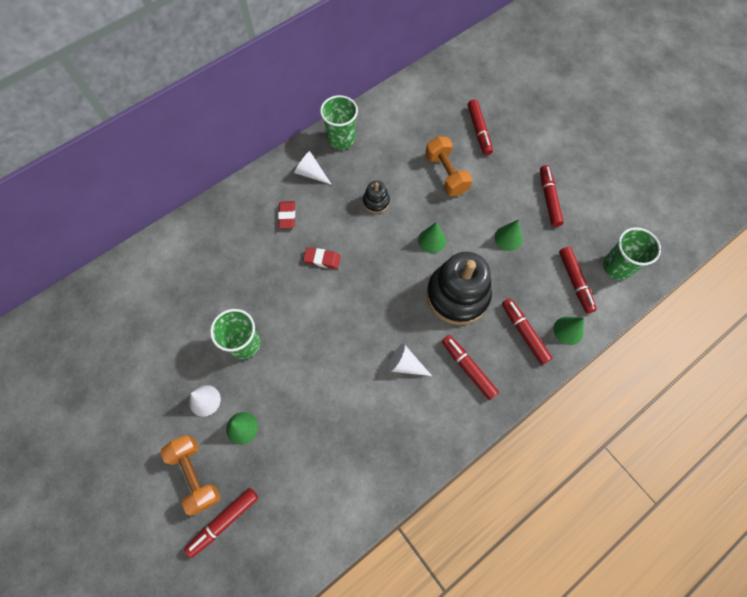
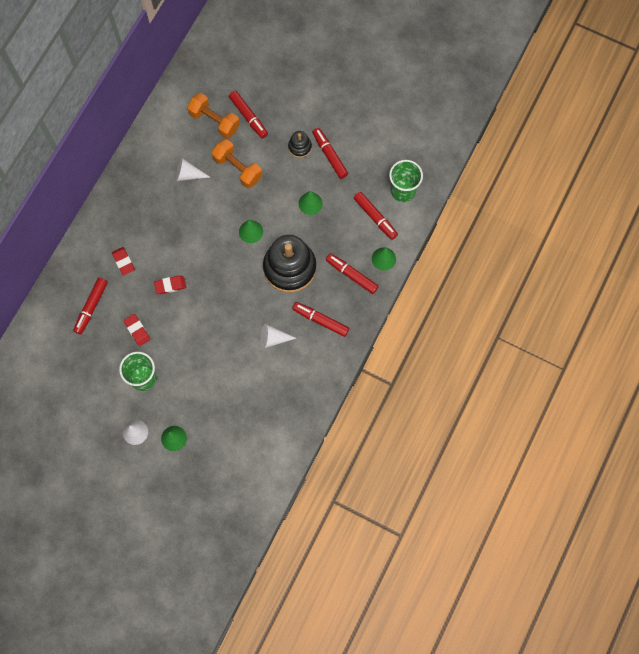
camera: 25 degrees left, 5 degrees up
(196, 475) = (157, 484): orange dumbbell -> orange dumbbell (214, 121)
(224, 521) = (194, 504): red marker -> red marker (91, 307)
(264, 290) = (137, 330): none -> red eraser
(311, 173) = (124, 216): white cone -> white cone (188, 174)
(341, 139) = (135, 174): green cup -> none
(376, 202) = (191, 218): black stacking toy -> black stacking toy (300, 147)

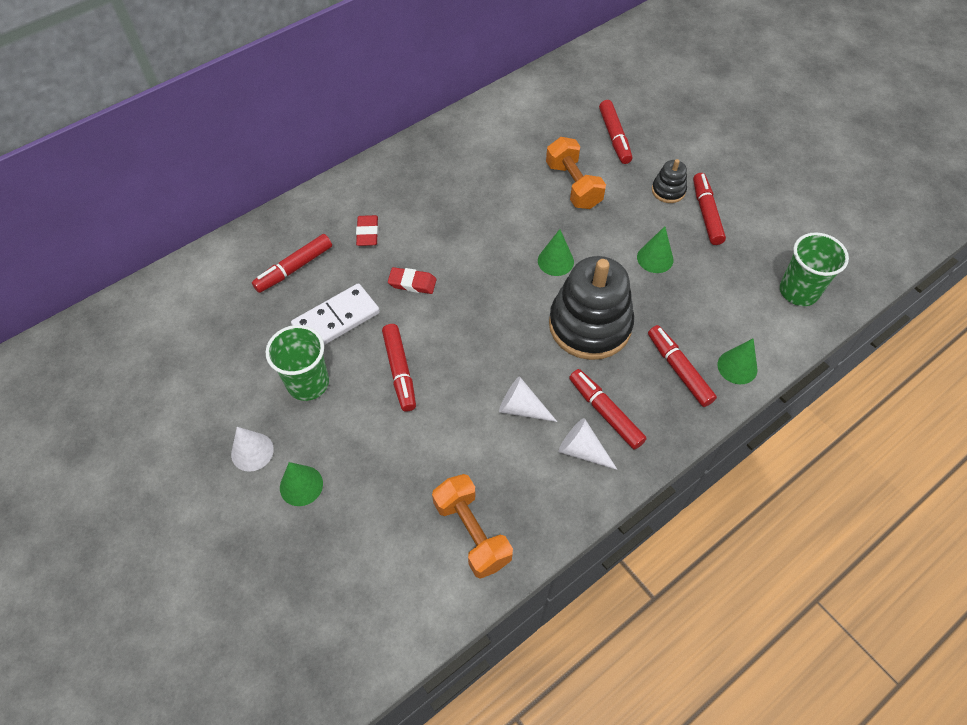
camera: 25 degrees right, 15 degrees down
(137, 330) = (336, 319): red eraser -> white domino
(188, 174) = (505, 170): white cone -> white cone (582, 450)
(214, 121) = (568, 127): orange dumbbell -> orange dumbbell (472, 532)
(375, 217) = (744, 309): red marker -> red marker (400, 371)

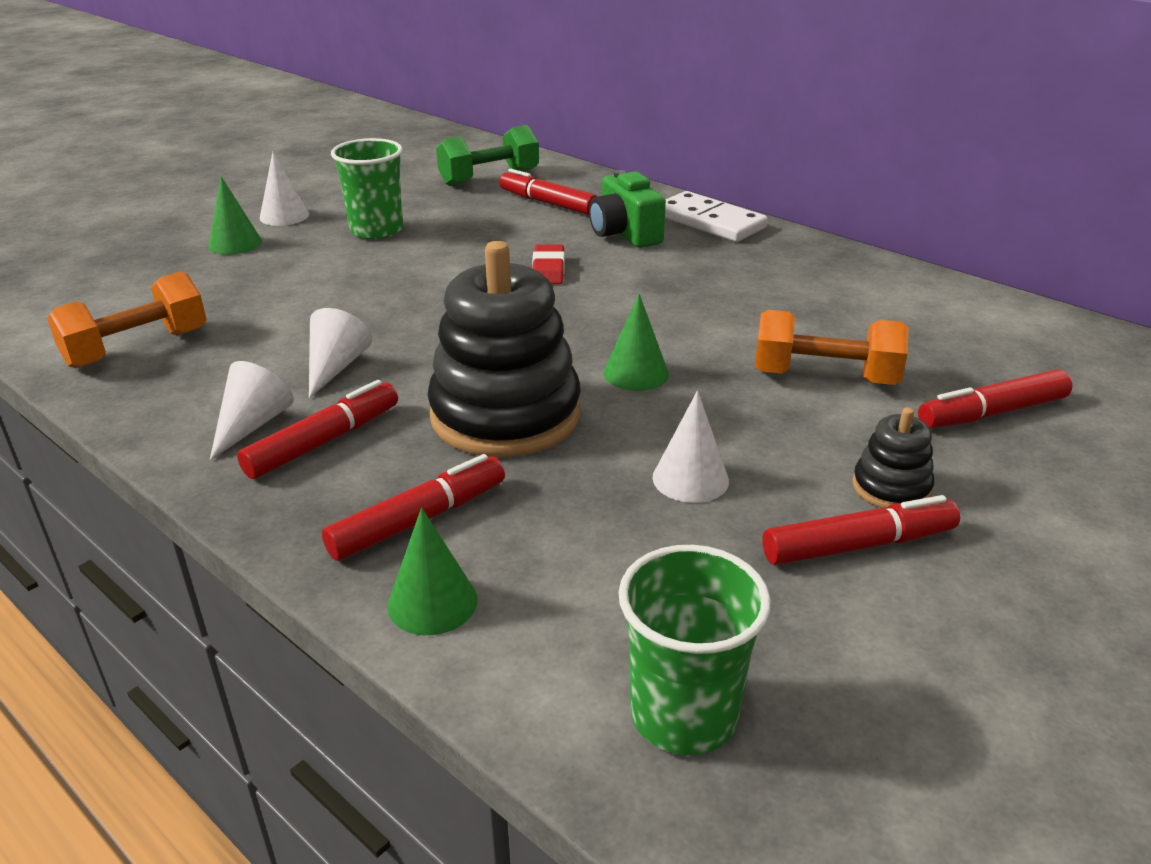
camera: 80 degrees right, 25 degrees down
(225, 300) = (489, 178): none -> green dumbbell
(336, 319) = (474, 233): white domino -> white domino (710, 221)
(367, 233) = (625, 234): red eraser -> green camera
(400, 371) = (397, 277): red marker -> none
(573, 185) = (824, 377): orange dumbbell -> orange dumbbell turned 45 degrees clockwise
(655, 258) = (690, 479): green cone -> white cone

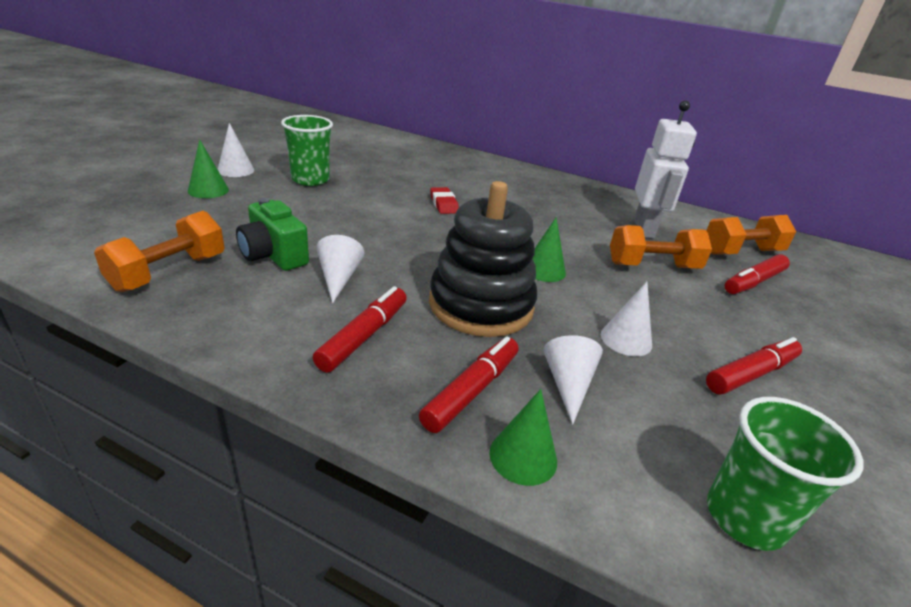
camera: 20 degrees left, 0 degrees up
(252, 424) = (300, 327): white cone -> white cone (568, 384)
(489, 178) = (367, 145): green dumbbell -> none
(548, 203) = (415, 161): red marker -> none
(625, 234) = (476, 180): green camera -> green camera (273, 255)
(710, 221) = (521, 172): white domino -> none
(859, 318) = (644, 229): none -> white robot
(891, 488) = (739, 334): black stacking toy -> none
(1013, 364) = (741, 252): none -> orange dumbbell

